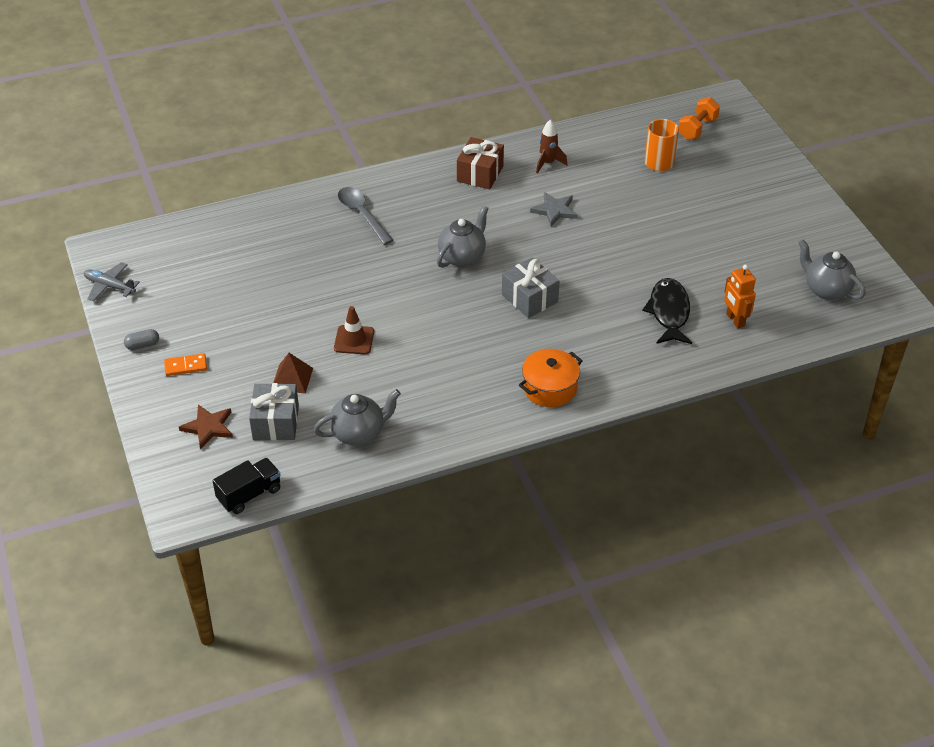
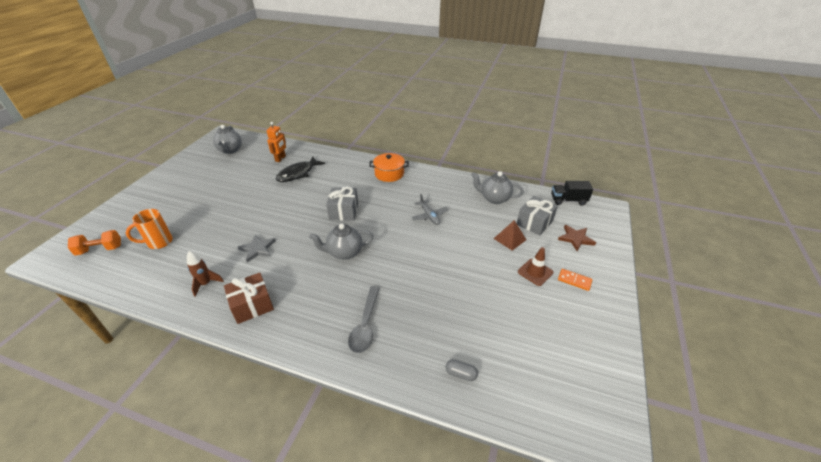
camera: 140 degrees left, 5 degrees down
(109, 286) = (616, 388): grey plane -> grey plane (429, 216)
(142, 345) = (601, 313): grey capsule -> grey capsule (461, 374)
(354, 340) = (457, 240): brown traffic cone -> brown traffic cone (535, 272)

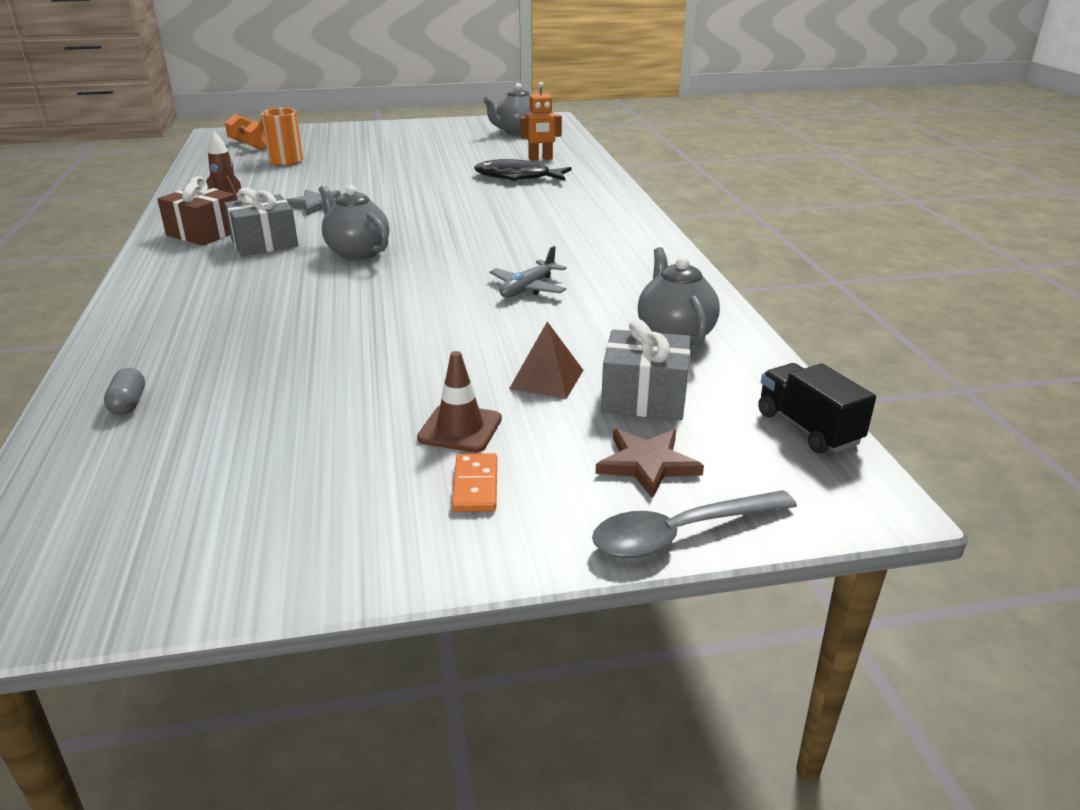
camera: 60 degrees right, 10 degrees down
(344, 211) = (460, 227): grey gift -> grey gift (264, 243)
(365, 325) = (204, 306): grey spoon -> grey spoon (681, 533)
(389, 174) = (612, 229): orange pot -> none

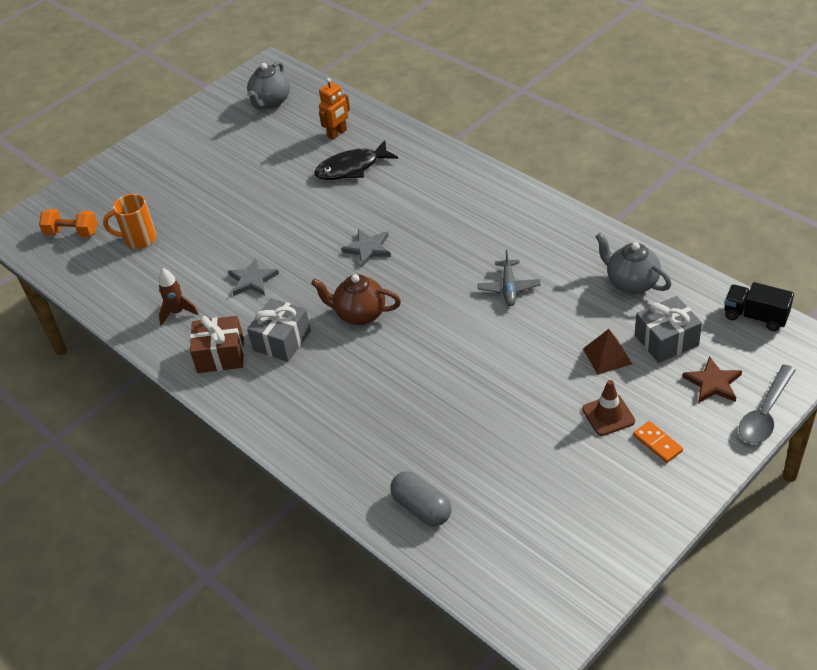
camera: 30 degrees left, 15 degrees up
(128, 403) = (422, 508): grey capsule -> grey capsule, size x1.70
(357, 253) = (360, 314): grey teapot -> brown teapot
(443, 220) = (368, 249): none -> grey star

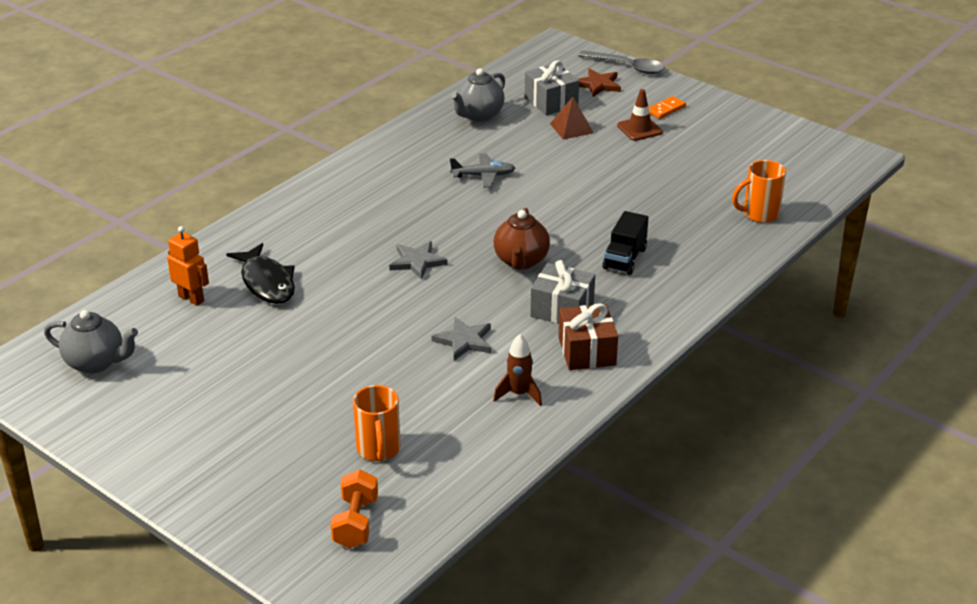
camera: 100 degrees left, 10 degrees down
(422, 508) = (759, 214): grey capsule -> orange mug
(755, 316) = (521, 64): black truck -> black truck (624, 258)

